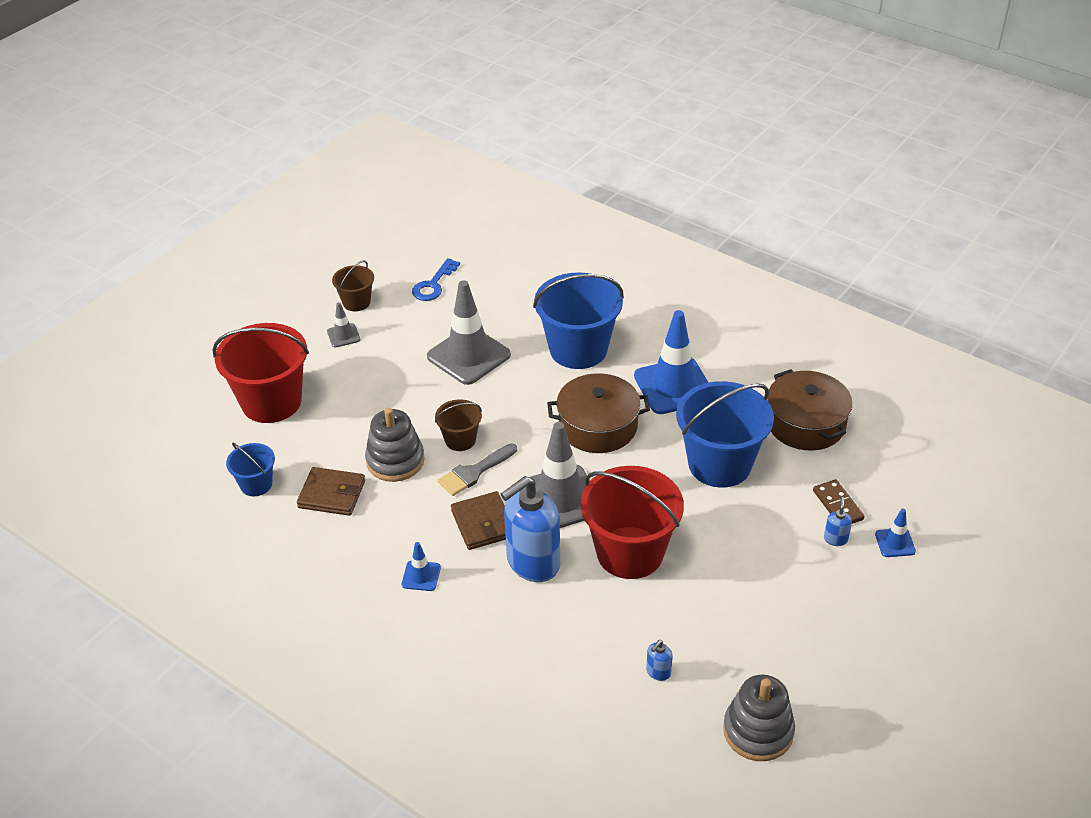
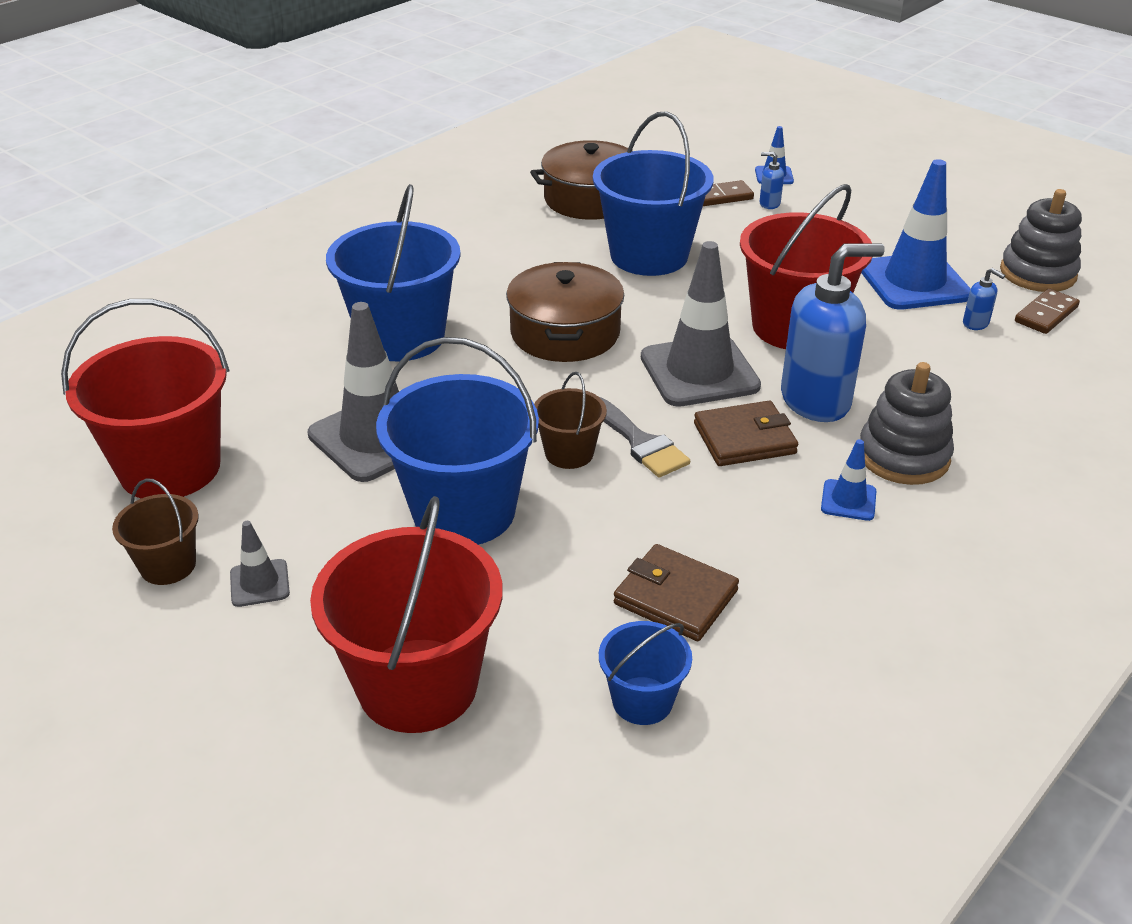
camera: 85 degrees left, 5 degrees down
(332, 494) = (675, 597): brown wallet -> brown wallet turned 75 degrees counterclockwise
(395, 461) = (605, 522): grey stacking toy -> grey stacking toy (903, 456)
(402, 401) = (463, 511): none -> blue bucket
(434, 284) = (170, 468): blue key -> red bucket
(532, 563) = (816, 400): blue soap dispenser -> blue soap dispenser turned 75 degrees counterclockwise
(674, 386) = (503, 272): blue traffic cone -> blue traffic cone (914, 282)
(684, 726) = (1046, 314): none -> brown domino

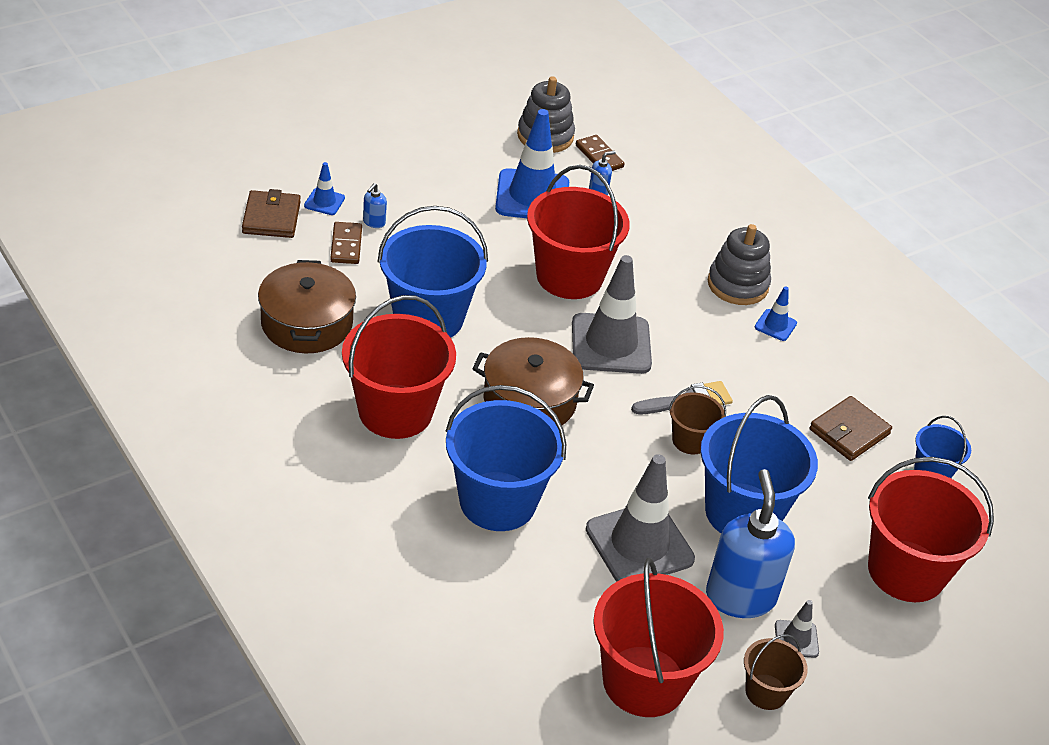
camera: 80 degrees left, 5 degrees up
(498, 261) = (395, 411): none -> red bucket
(744, 439) = (698, 348): brown wallet -> brown wallet (271, 218)
(816, 400) = (665, 300): blue soap dispenser -> blue soap dispenser (740, 596)

